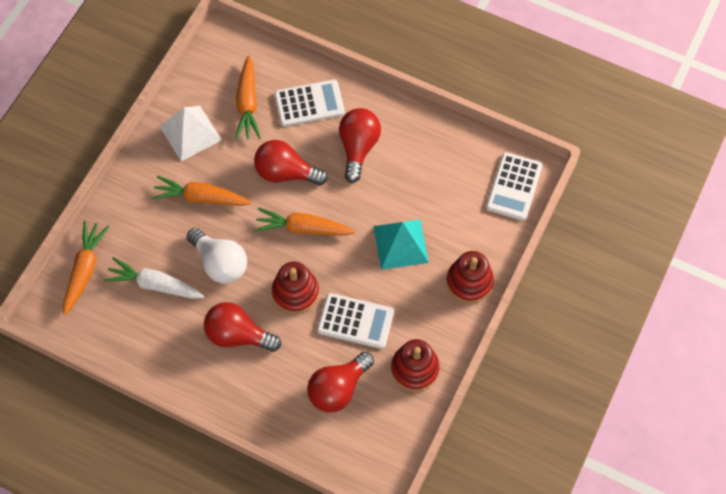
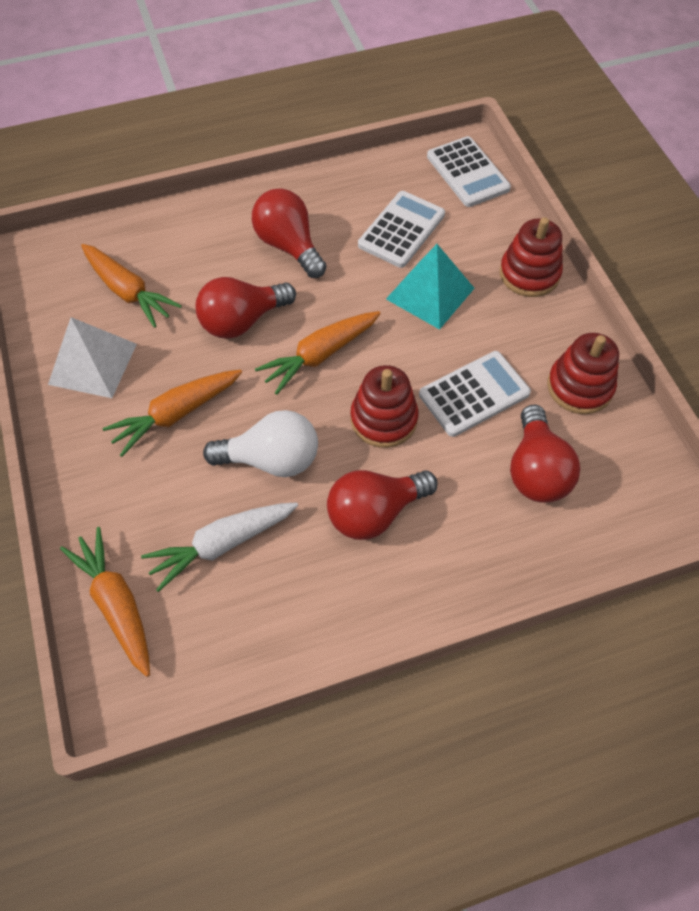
camera: 45 degrees left, 5 degrees down
(309, 103) = (194, 245): white calculator -> white calculator (401, 230)

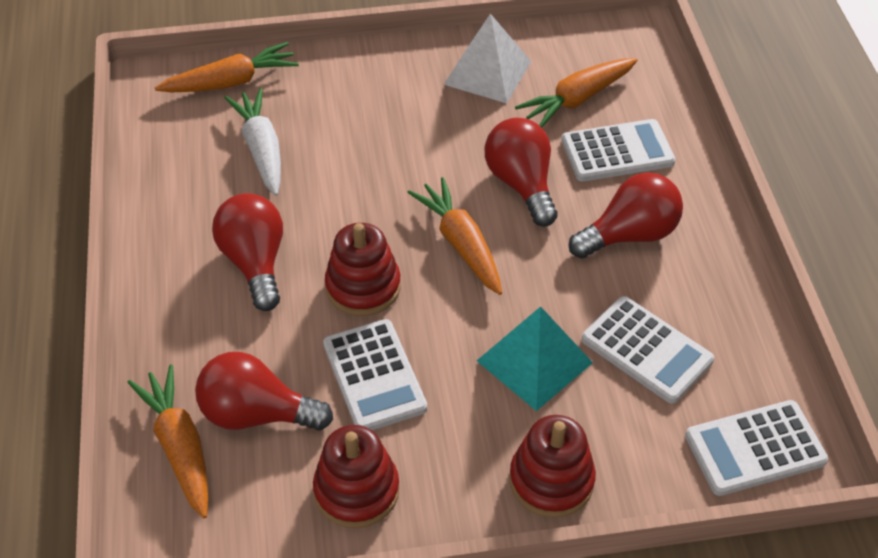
camera: 100 degrees right, 10 degrees down
(176, 414) = (412, 127): orange carrot -> orange carrot (180, 446)
(194, 259) = (617, 151): none -> white calculator
(271, 459) = (340, 191): white light bulb -> none

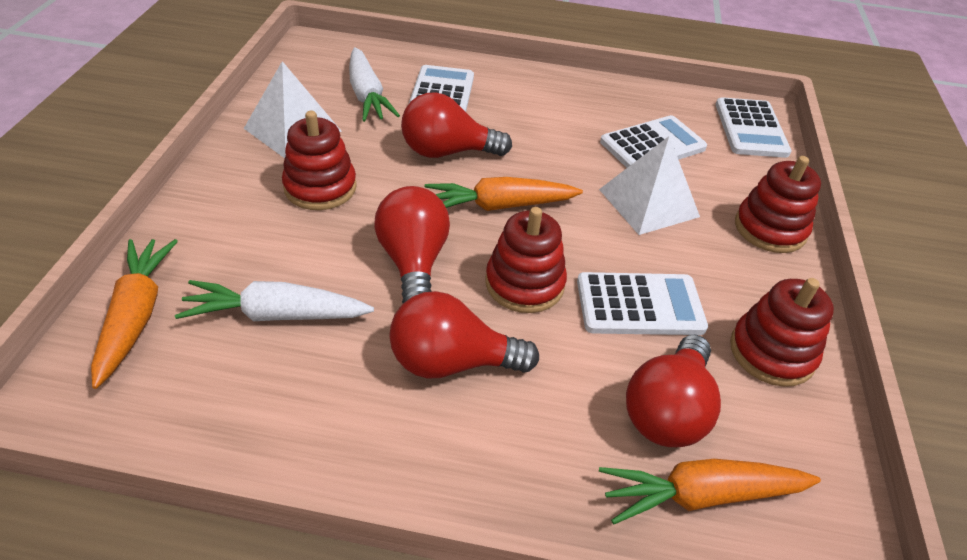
camera: 75 degrees left, 5 degrees down
(417, 119) = (320, 187): none -> red stacking toy
(534, 361) = (649, 203): turquoise pyramid -> white pyramid
(577, 99) = (367, 95): orange carrot -> white carrot
(629, 235) = (534, 117): red light bulb -> red light bulb (413, 262)

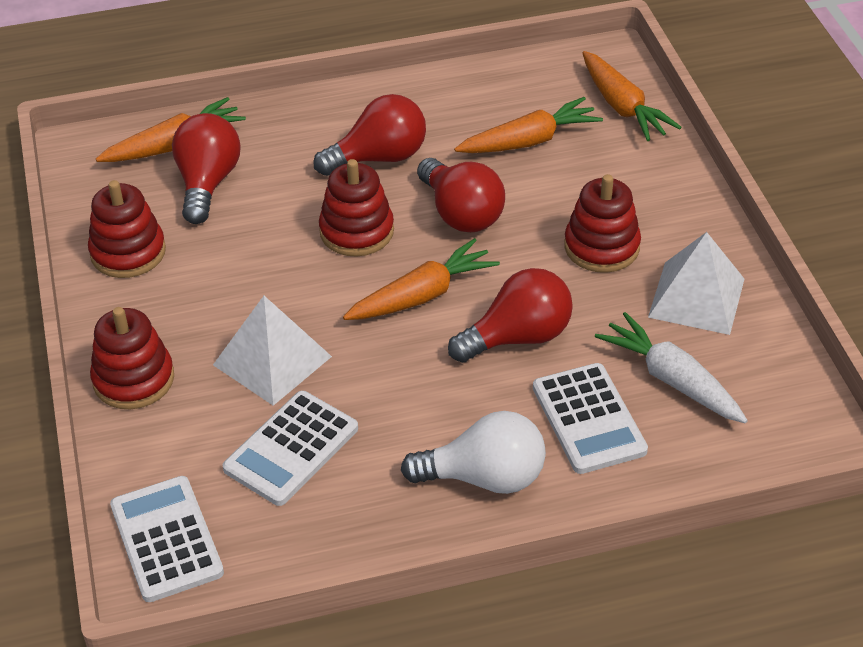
camera: 160 degrees right, 0 degrees up
(276, 314) = (529, 141): white carrot -> orange carrot
(531, 92) = (484, 478): none -> white light bulb
(639, 305) = (250, 250): white calculator -> none

